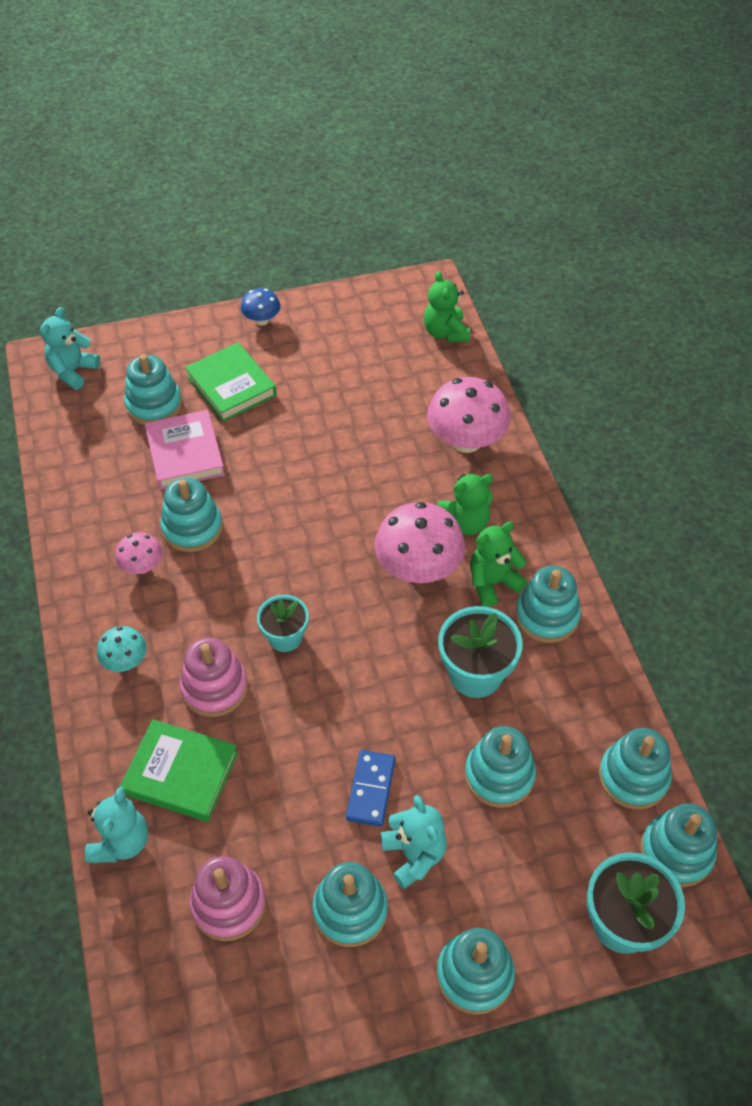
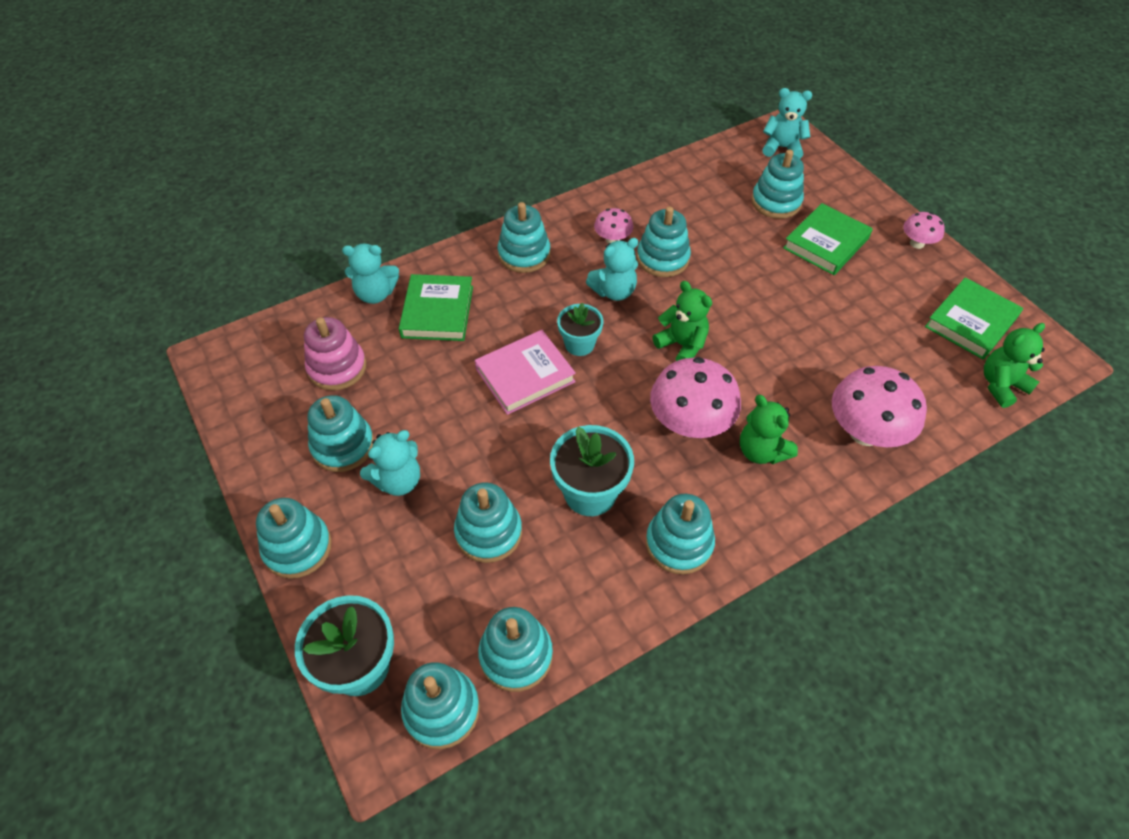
camera: 75 degrees right, 0 degrees up
(125, 661) = (524, 254): turquoise mushroom -> turquoise stacking toy
(185, 454) = (735, 234): pink book -> pink book (525, 375)
(214, 687) = (517, 312): pink stacking toy -> none
(222, 586) = (614, 291): none -> turquoise teddy bear
(262, 320) = (917, 243): blue mushroom -> pink mushroom
(370, 789) = (452, 436): blue domino -> none
(371, 323) = (971, 322): none -> green book
(493, 582) = (699, 488): green teddy bear -> green teddy bear (682, 345)

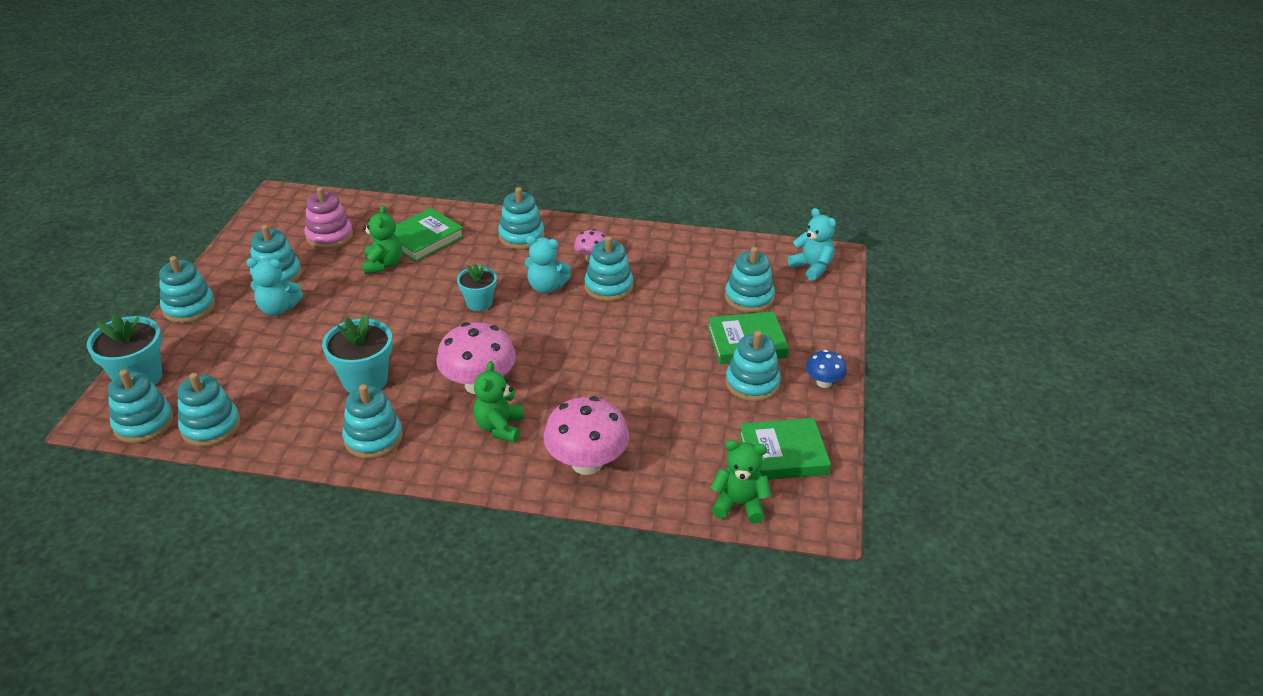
camera: 40 degrees right, 15 degrees down
(375, 294) = (404, 211): turquoise teddy bear -> none
(488, 532) = (284, 362): turquoise stacking toy -> turquoise stacking toy (752, 383)
(525, 375) = (422, 300): pink book -> none
(682, 345) = (542, 341): green teddy bear -> green teddy bear (383, 264)
(917, 243) = (823, 382): pink mushroom -> blue mushroom

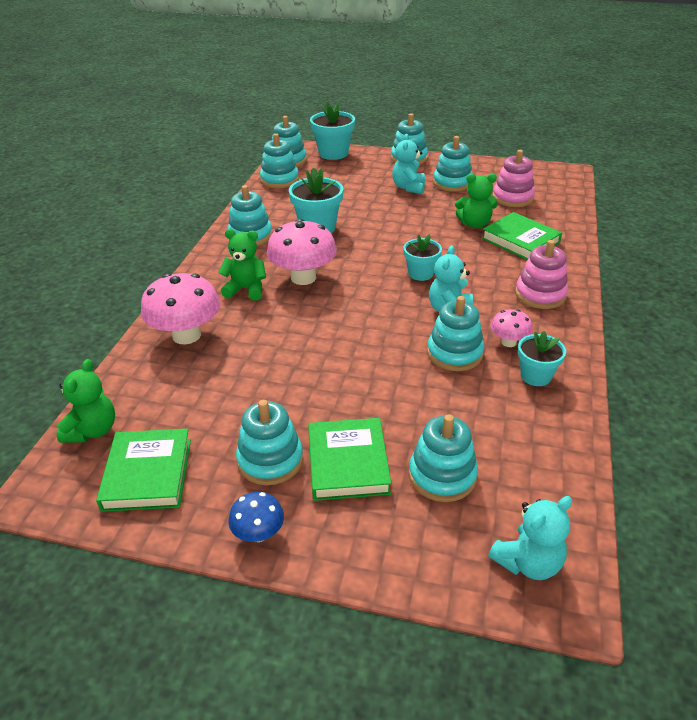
camera: 95 degrees right, 0 degrees up
(521, 236) = (540, 294): turquoise stacking toy -> pink stacking toy
(635, 249) = (536, 376): none -> turquoise flower pot

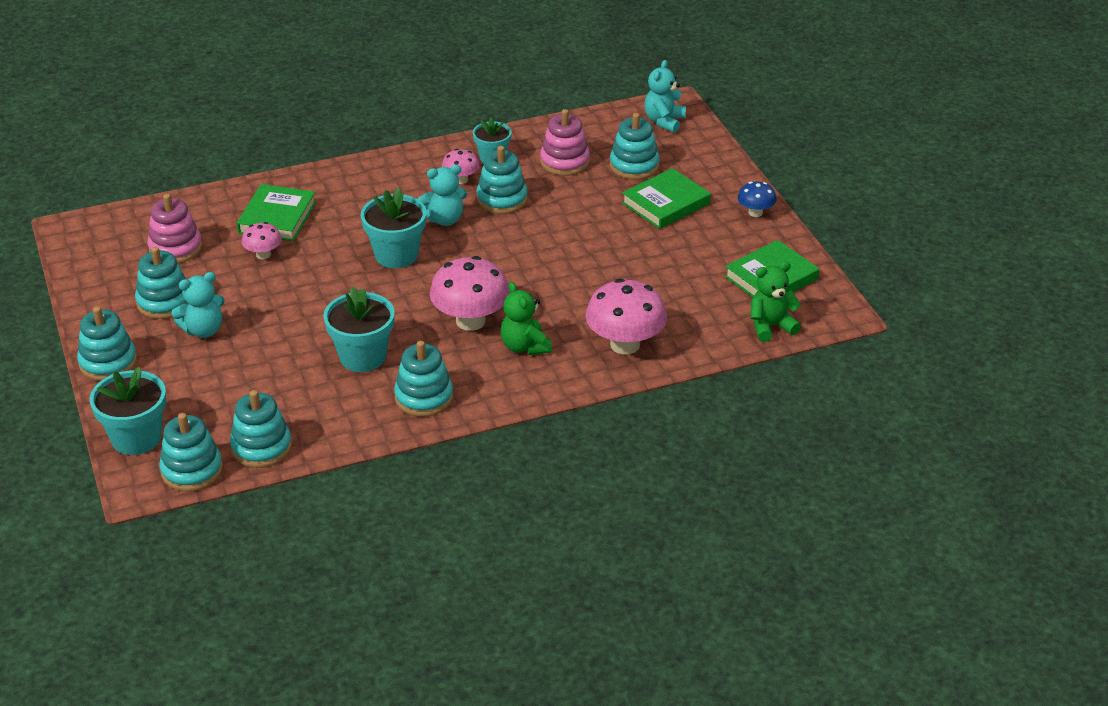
camera: 125 degrees left, 0 degrees up
(270, 460) = (700, 234): turquoise stacking toy -> none
(421, 273) = (396, 255): turquoise flower pot -> turquoise flower pot, size x1.56
(475, 224) = (263, 254): green teddy bear -> pink mushroom
(528, 562) = (664, 121): turquoise teddy bear -> turquoise teddy bear turned 90 degrees counterclockwise
(540, 294) = (373, 183): pink stacking toy -> pink stacking toy (564, 162)

